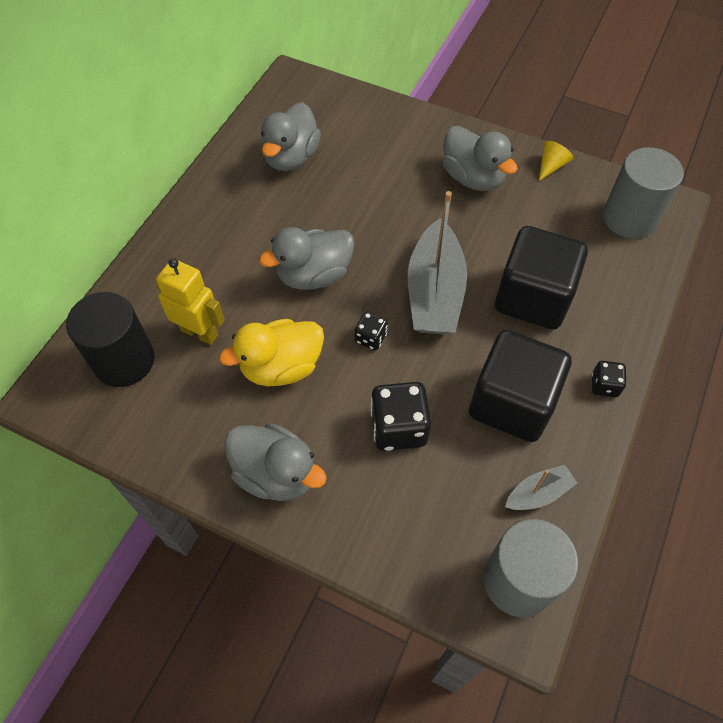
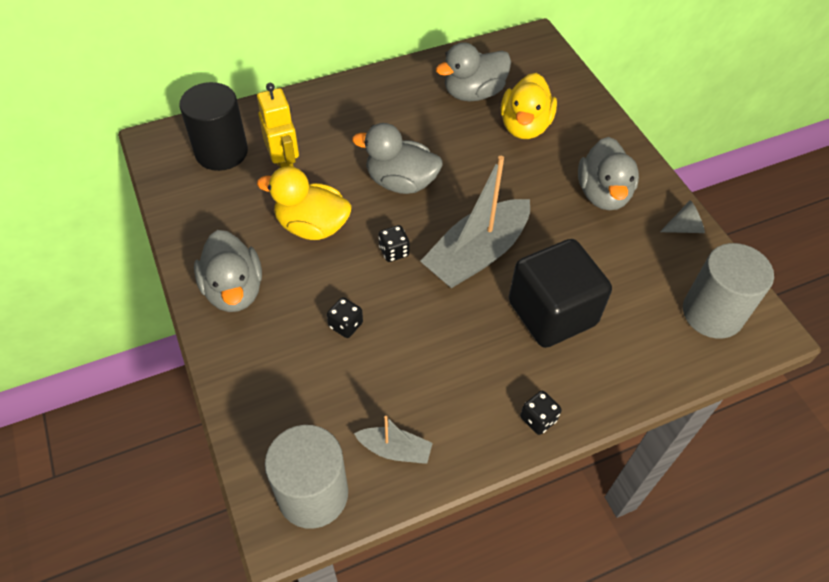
camera: 40 degrees right, 5 degrees down
(361, 160) = (524, 126): none -> yellow duck
(398, 428) = (345, 325): black dice -> black dice, size x0.54
(511, 403) = (447, 373): black cube -> none
(551, 166) = (684, 228): yellow cone -> grey cone

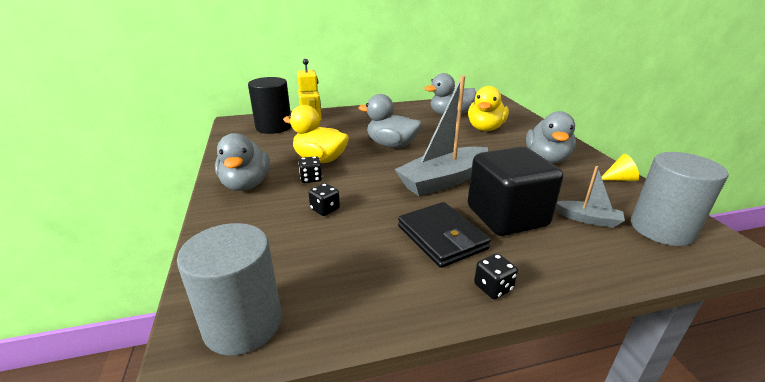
camera: 10 degrees right, 25 degrees down
(394, 251) = (377, 175): black dice -> black dice (311, 179)
(395, 450) = (340, 296): grey boat -> grey boat (588, 219)
(483, 355) = (442, 237): none -> black wallet
(684, 228) = (619, 179): grey cone -> yellow cone

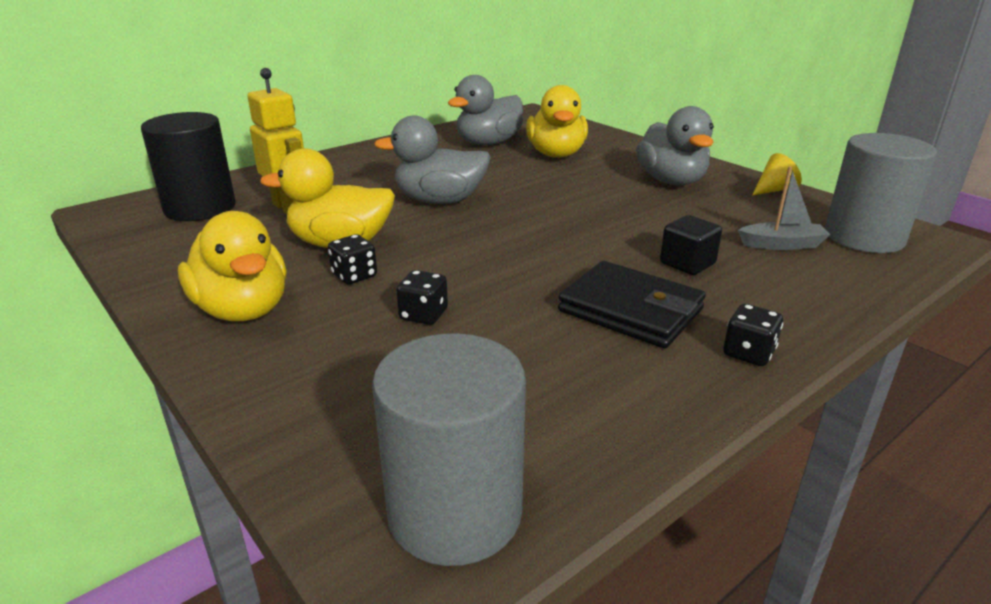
camera: 25 degrees left, 0 degrees up
(246, 185) = (243, 310): grey duck -> yellow duck
(443, 180) = (563, 236): grey boat -> none
(506, 216) = (687, 264): black cube -> black cube, size x0.46

